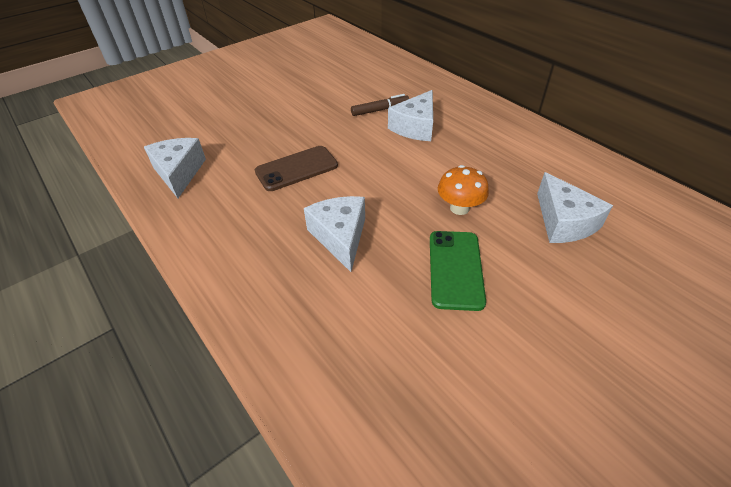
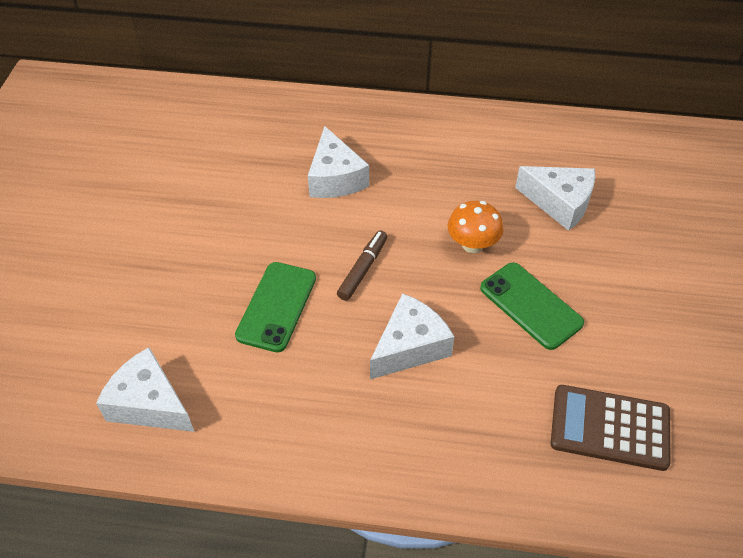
camera: 45 degrees left, 5 degrees up
(296, 169) = (276, 306): brown phone -> green phone
(340, 237) = (410, 347): white cheese -> white cheese turned 105 degrees clockwise
(380, 110) = (273, 178): brown marker -> brown marker (363, 269)
(413, 395) = (610, 428): none -> brown calculator

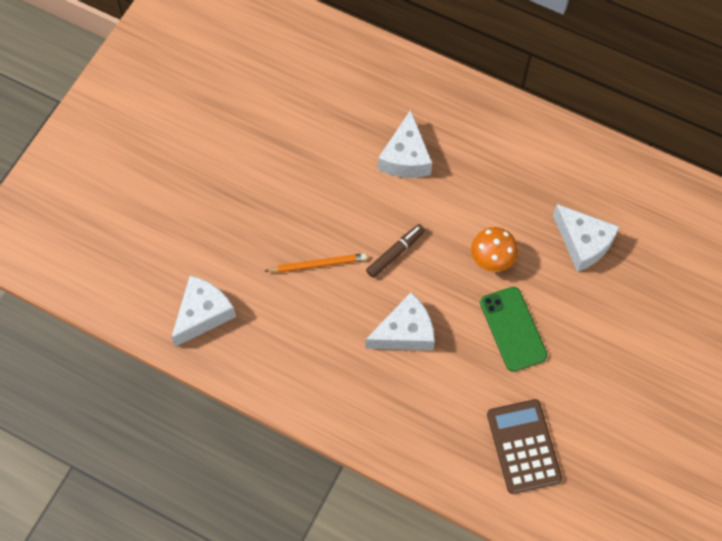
camera: 20 degrees right, 15 degrees up
(149, 404) = (203, 314): white cheese -> white cheese turned 75 degrees clockwise
(276, 306) = (318, 264): green phone -> orange pencil
(610, 428) = (523, 446): brown calculator -> brown calculator turned 45 degrees clockwise

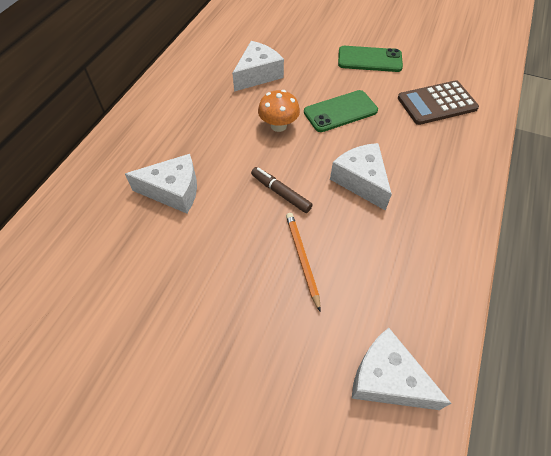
camera: 95 degrees left, 10 degrees down
(613, 382) = (369, 59): none -> green phone

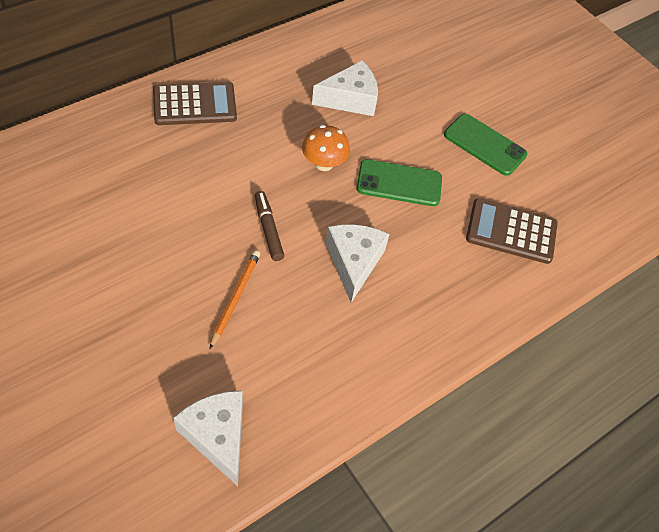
camera: 25 degrees right, 0 degrees up
(146, 135) = (195, 104): none -> brown calculator
(173, 191) = (176, 172): white cheese -> none

